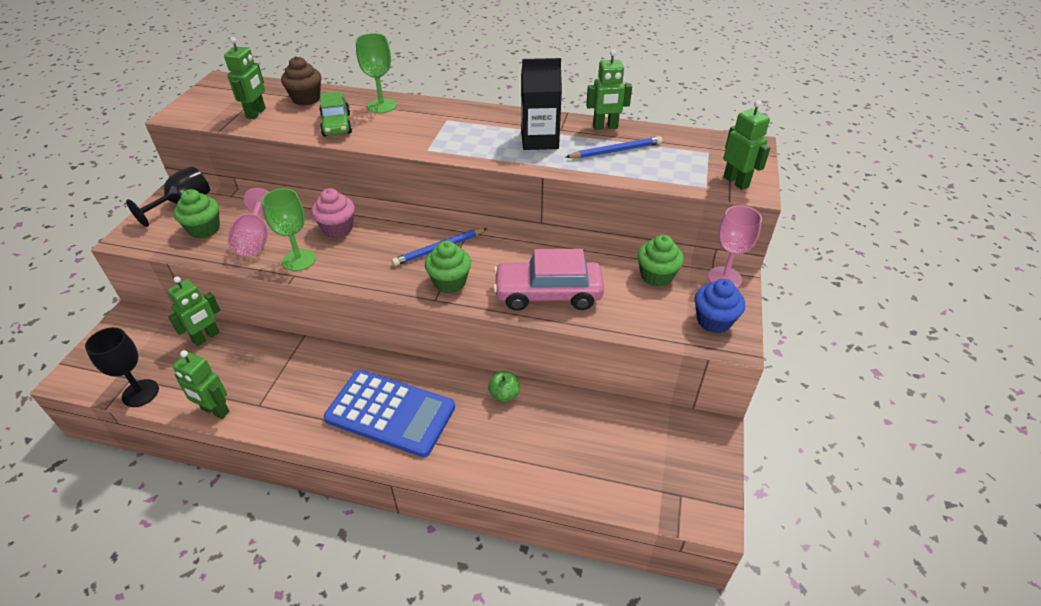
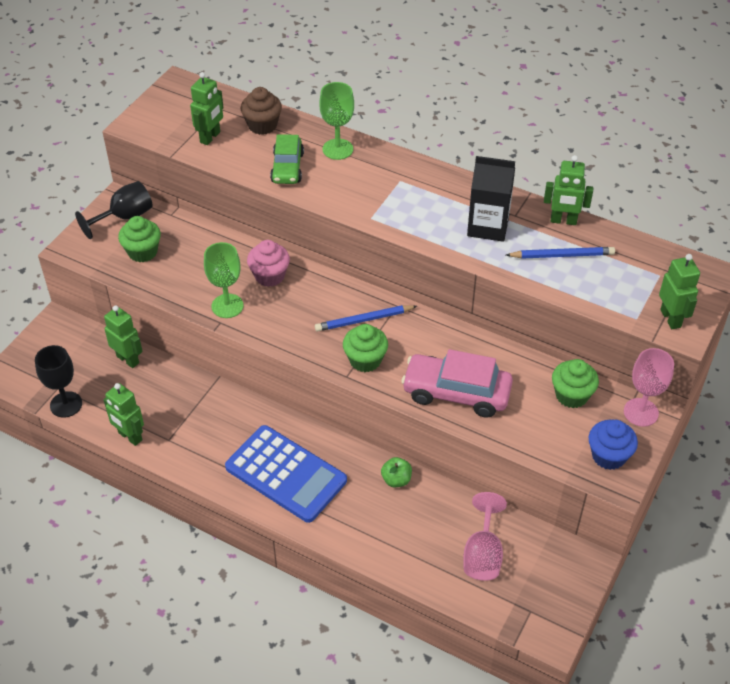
camera: 15 degrees right, 5 degrees up
(206, 337) = (128, 359): green robot -> green robot turned 105 degrees counterclockwise
(255, 240) = (189, 274): pink goblet -> pink goblet (483, 554)

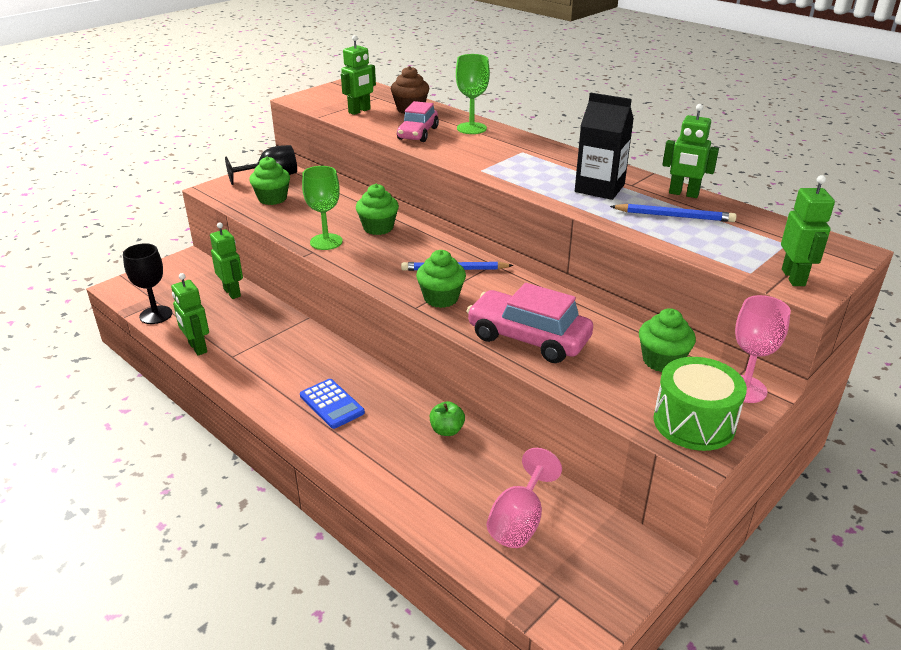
camera: 15 degrees right, 15 degrees down
(269, 276) = (378, 228): pink cupcake -> green cupcake
(286, 474) = (332, 404): blue calculator -> blue calculator, size x0.54
(287, 168) = (418, 133): green car -> pink car
(608, 456) = (694, 422): blue cupcake -> green drum

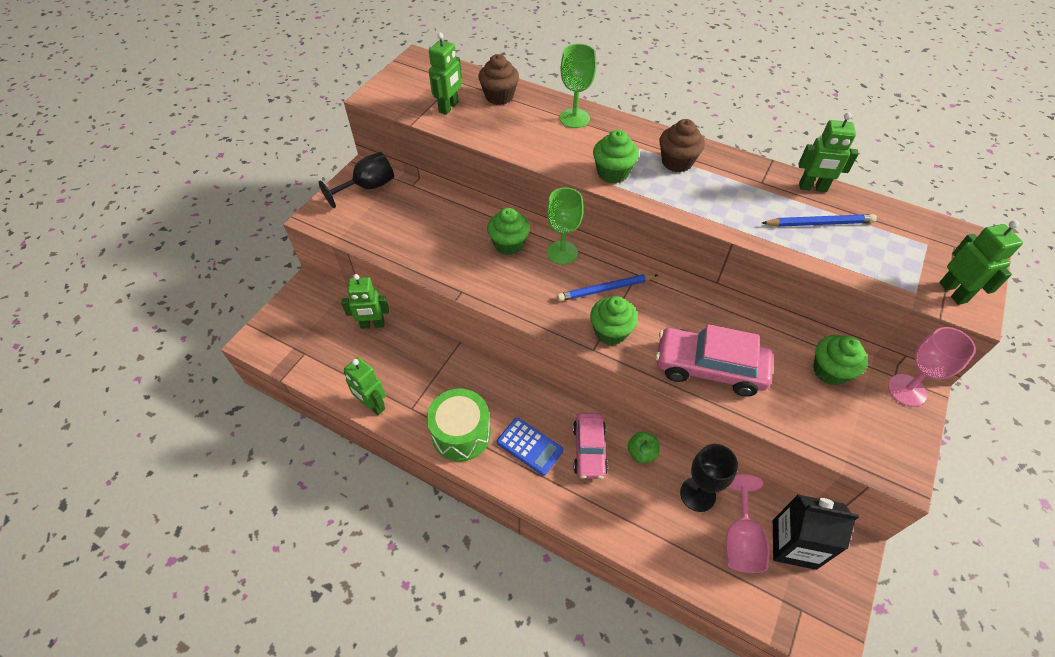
camera: 15 degrees left, 20 degrees up
(156, 315) = (311, 371): black goblet -> black goblet (697, 494)
(232, 292) = (372, 324): green robot -> green robot turned 135 degrees clockwise
(272, 199) = (384, 220): green cupcake -> green cupcake (612, 173)
(326, 242) = (468, 274): green goblet -> green goblet (562, 252)
(418, 133) = (526, 136): pink car -> pink car (589, 450)
(553, 163) = (677, 162): none -> brown cupcake
(599, 188) = (736, 193): black carton -> black carton (794, 544)
(694, 422) = (884, 441): green drum -> green drum (461, 433)

